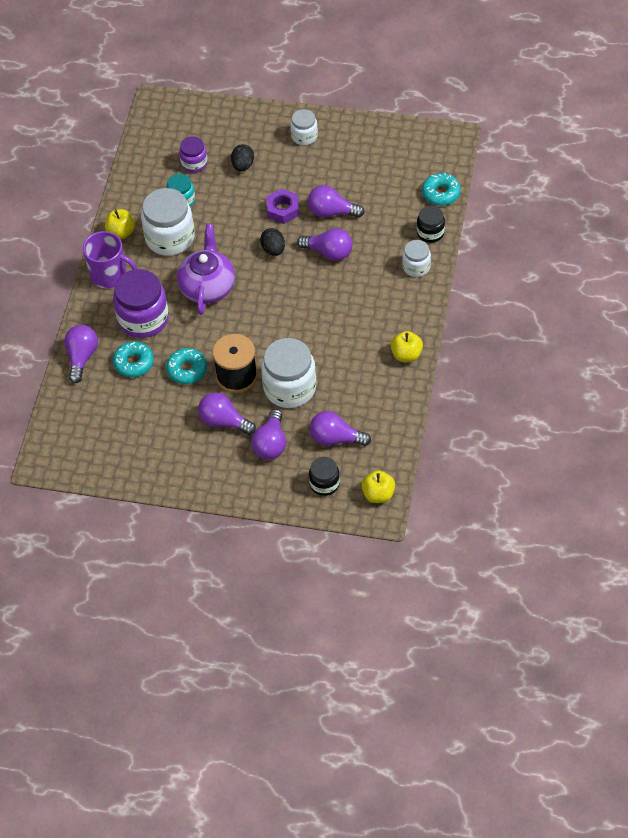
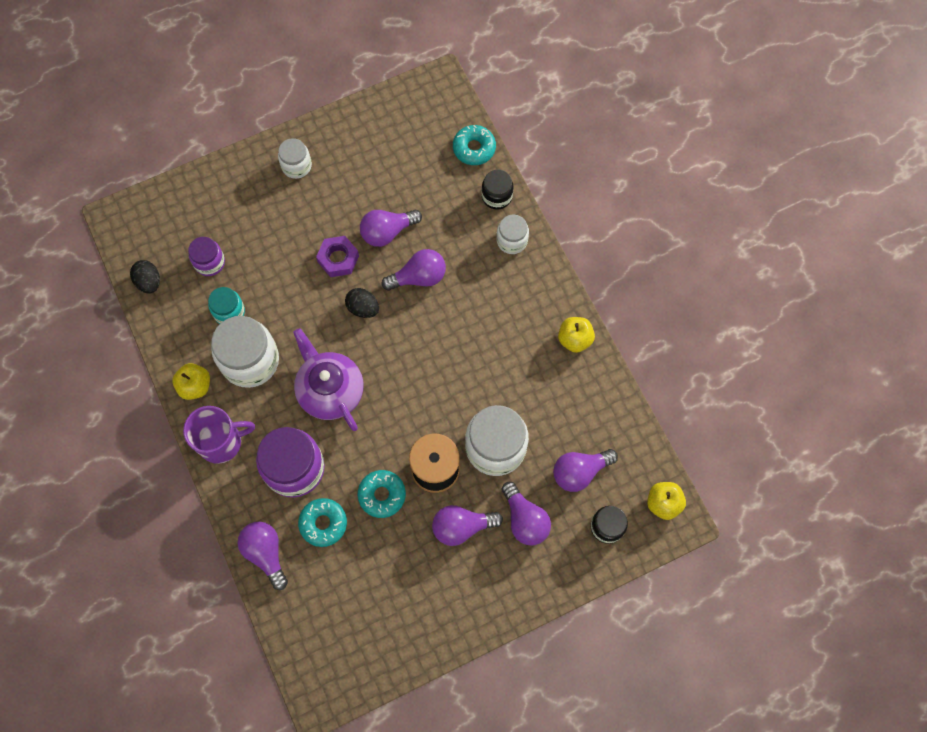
camera: 40 degrees left, 15 degrees up
(243, 165) = (261, 235): black egg -> black egg (149, 282)

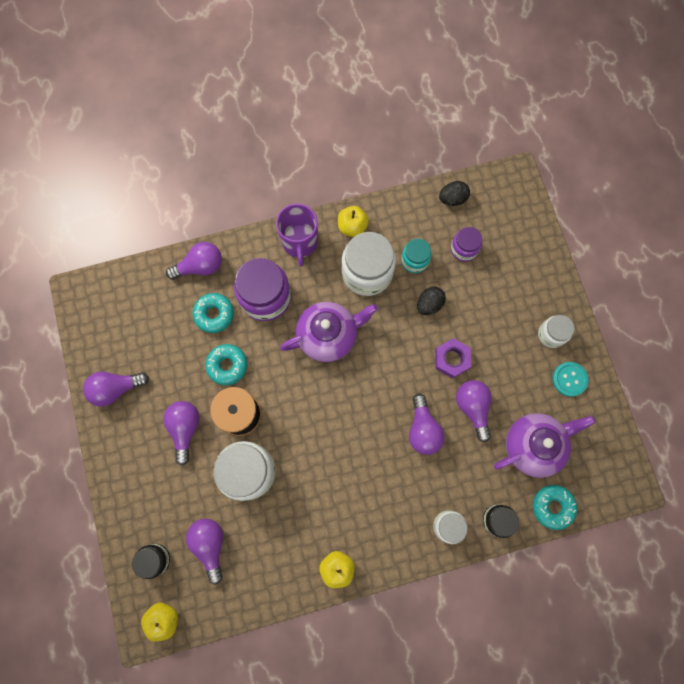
camera: 100 degrees right, 5 degrees up
(342, 144) = (569, 379): none -> turquoise button
(363, 308) = (400, 374): black egg -> black egg (429, 304)
(416, 171) = (533, 445): none -> purple teapot
(525, 519) = (179, 485): purple light bulb -> purple light bulb (116, 389)

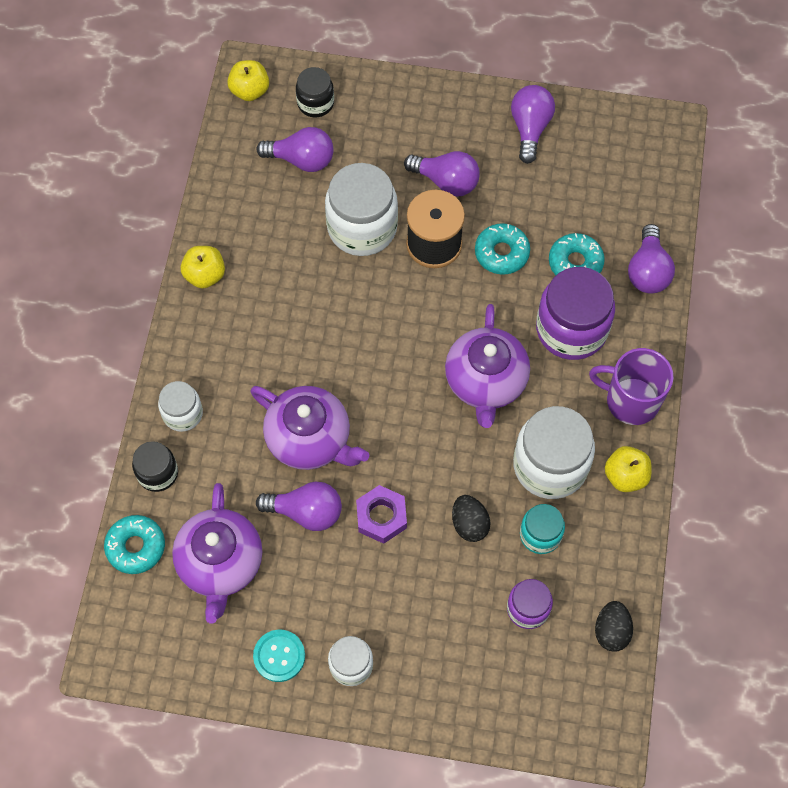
camera: 115 degrees right, 10 degrees down
(423, 429) = (310, 439): purple light bulb -> purple teapot

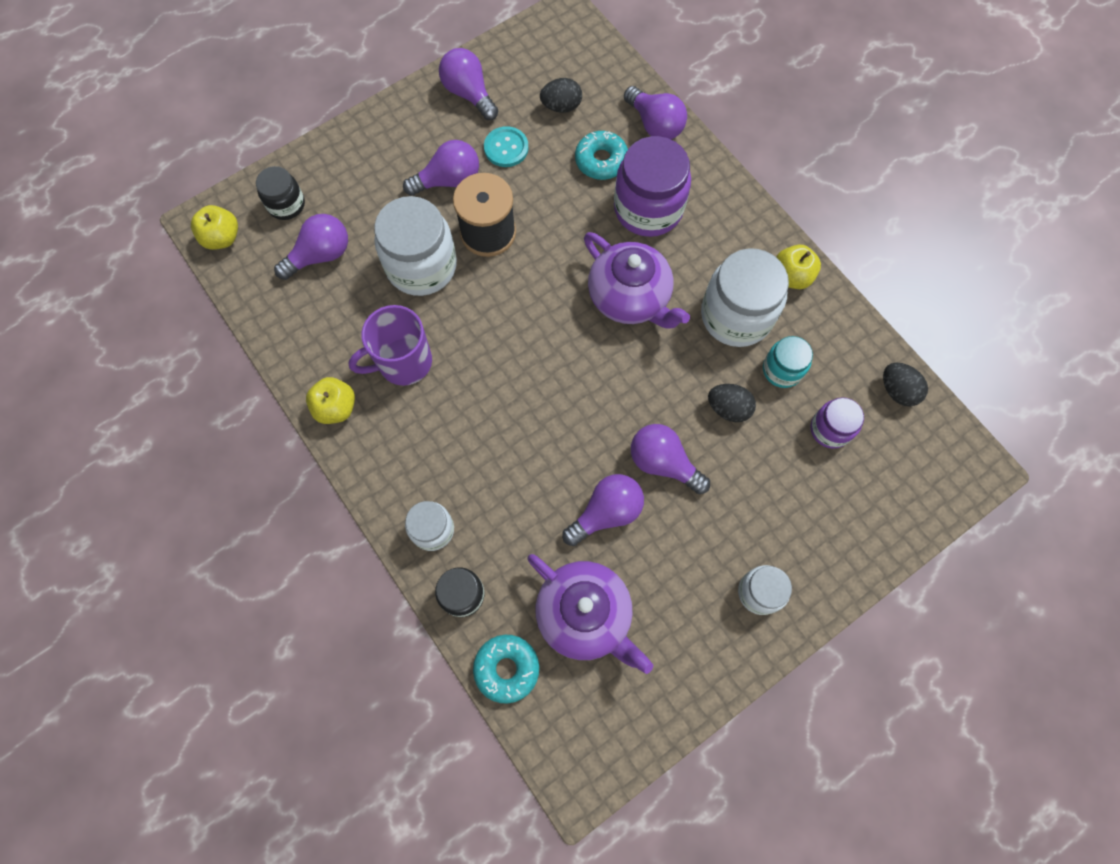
camera: 45 degrees left, 5 degrees up
(279, 656) = (703, 639): turquoise button -> turquoise button (506, 148)
(310, 439) = (550, 456): purple teapot -> none
(381, 517) = (663, 463): purple nut -> purple light bulb
(501, 253) = (543, 197): turquoise donut -> none
(590, 196) = (561, 106): none -> black egg
(630, 400) = (739, 222): purple mug -> purple mug (403, 362)

